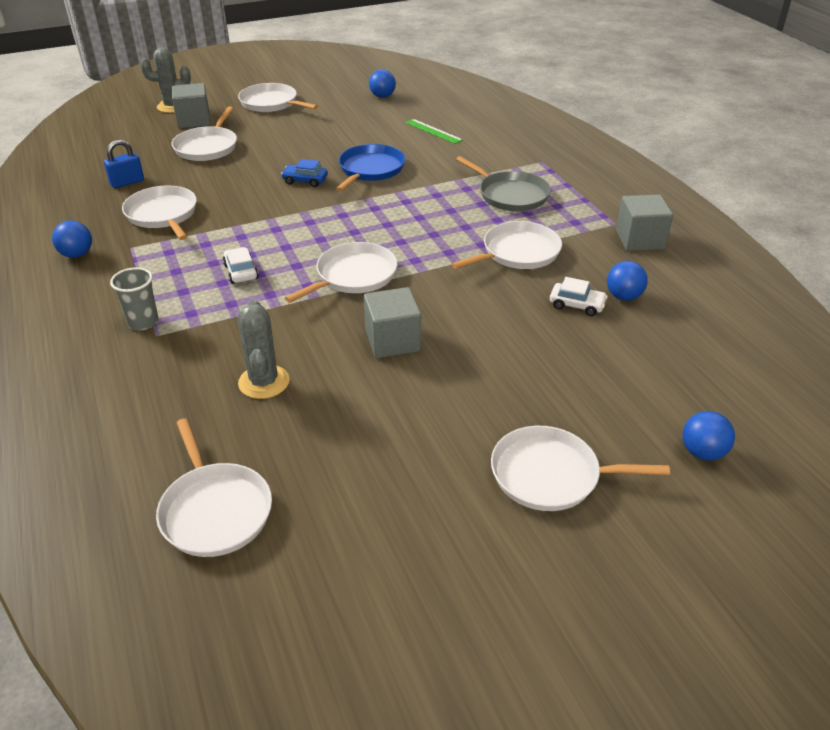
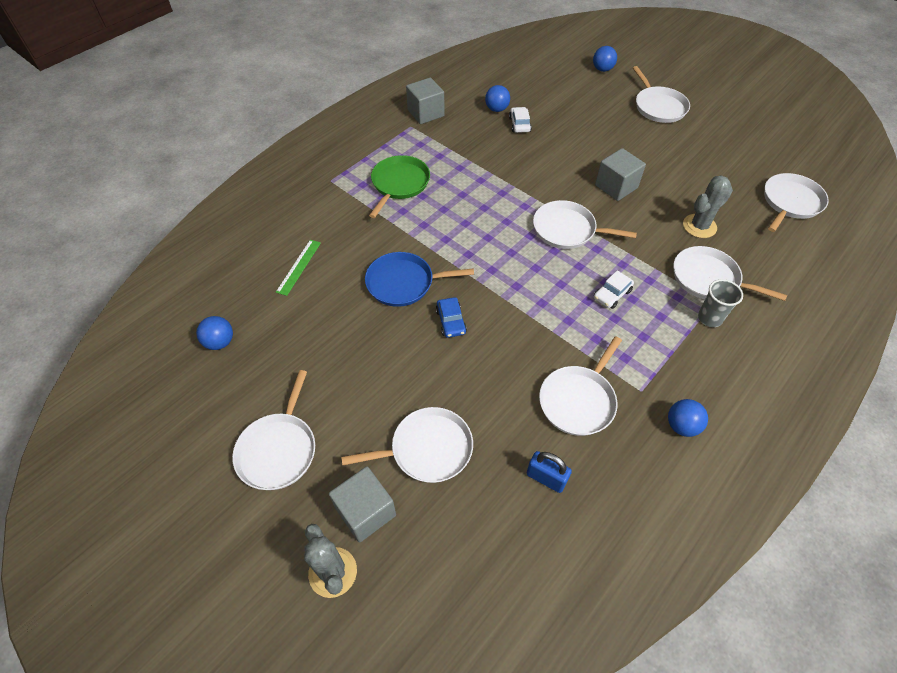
camera: 115 degrees left, 15 degrees up
(510, 195) = (399, 184): grey pan -> green pan
(517, 252) = (479, 161): white pan -> white pan (708, 279)

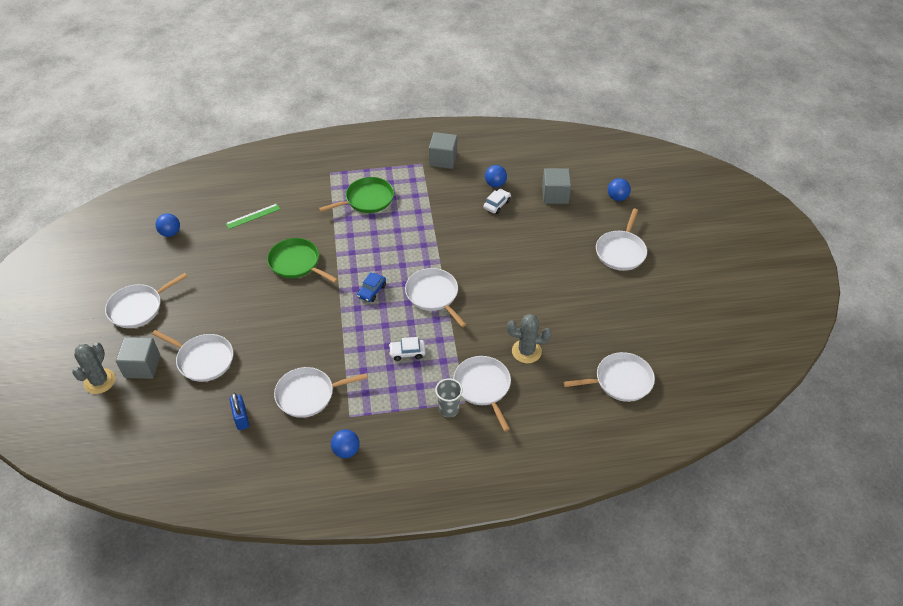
camera: 40 degrees right, 5 degrees down
(404, 283) = (296, 263): blue pan -> green pan
(451, 321) = (295, 303): blue car -> blue car (371, 291)
(616, 186) = (505, 288): grey cube -> grey cube (555, 195)

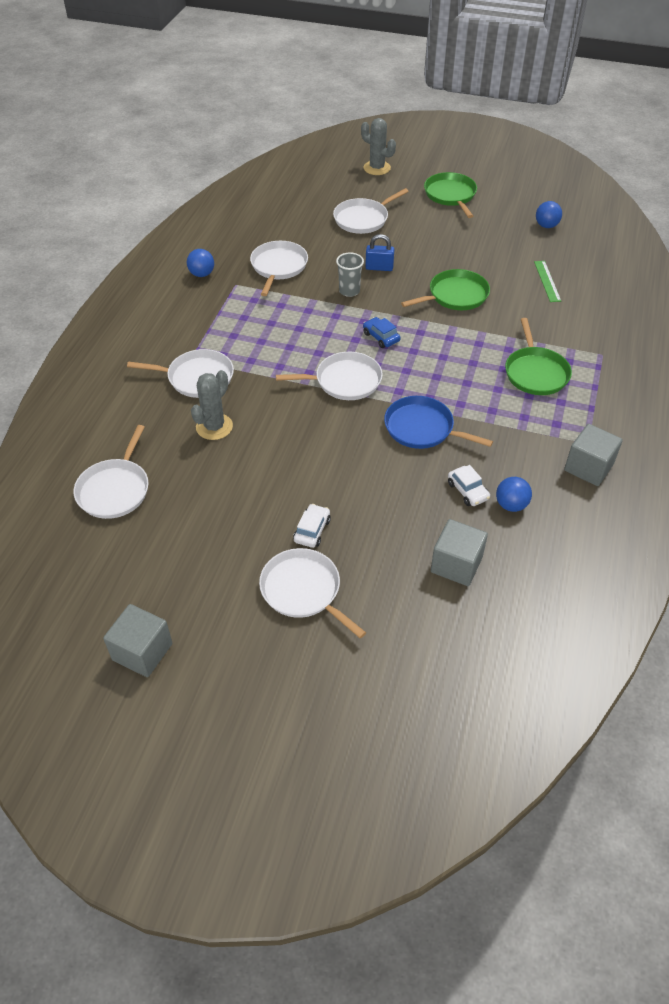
camera: 115 degrees right, 0 degrees up
(138, 308) = (450, 195): white pan -> green pan
(142, 366) = (378, 189): grey cube -> grey cube (142, 651)
(241, 418) = (282, 227): blue padlock -> blue padlock (379, 267)
(407, 352) = (280, 339): white car -> white car (312, 530)
(449, 409) = (191, 346): grey cup -> grey cup (349, 291)
(456, 239) = (422, 428): none -> blue pan
(617, 197) = (413, 642): blue ball -> none

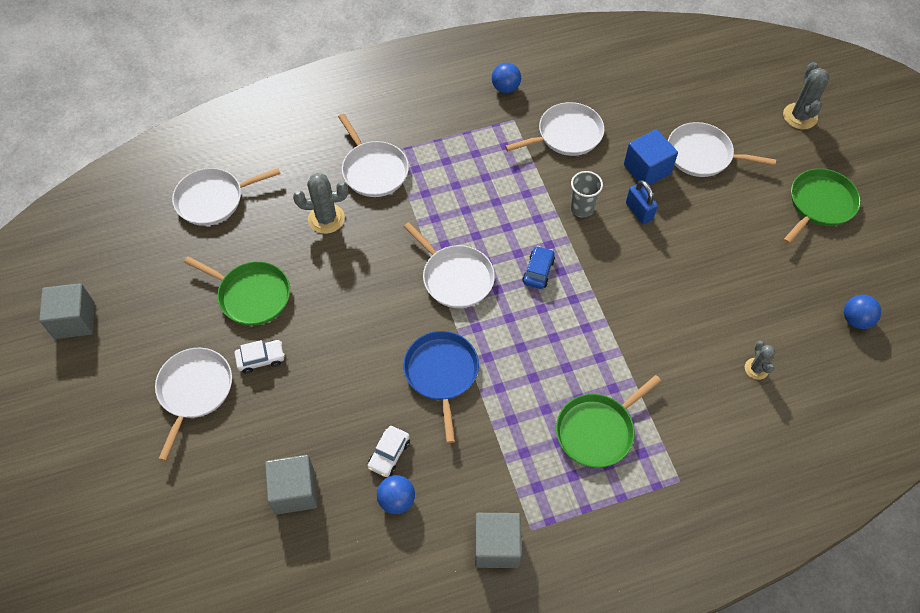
camera: 55 degrees right, 10 degrees up
(348, 247) = (647, 169): none -> blue cube
(455, 295) = (655, 298): green pan -> green pan (251, 295)
(547, 281) = (756, 369): green ruler -> grey cactus

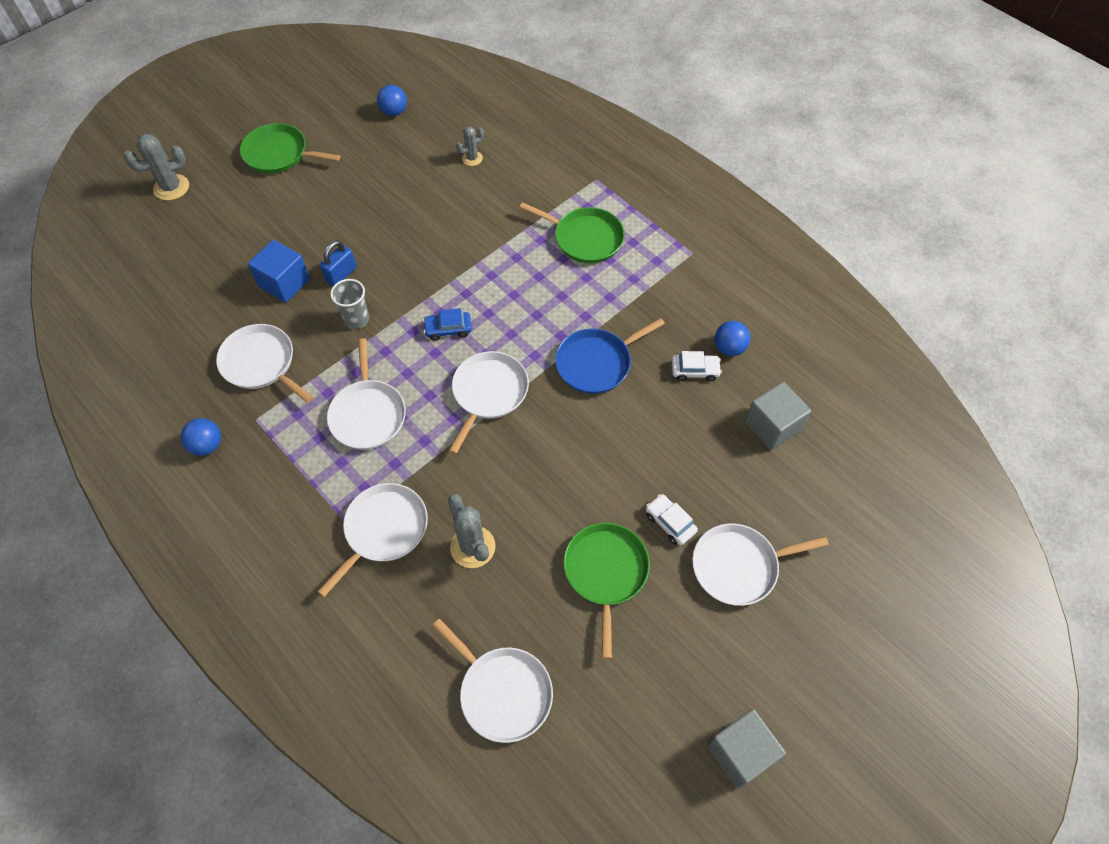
camera: 115 degrees left, 0 degrees up
(496, 546) = (720, 269): grey cube -> none
(702, 155) = (249, 246): white pan -> white pan (368, 414)

